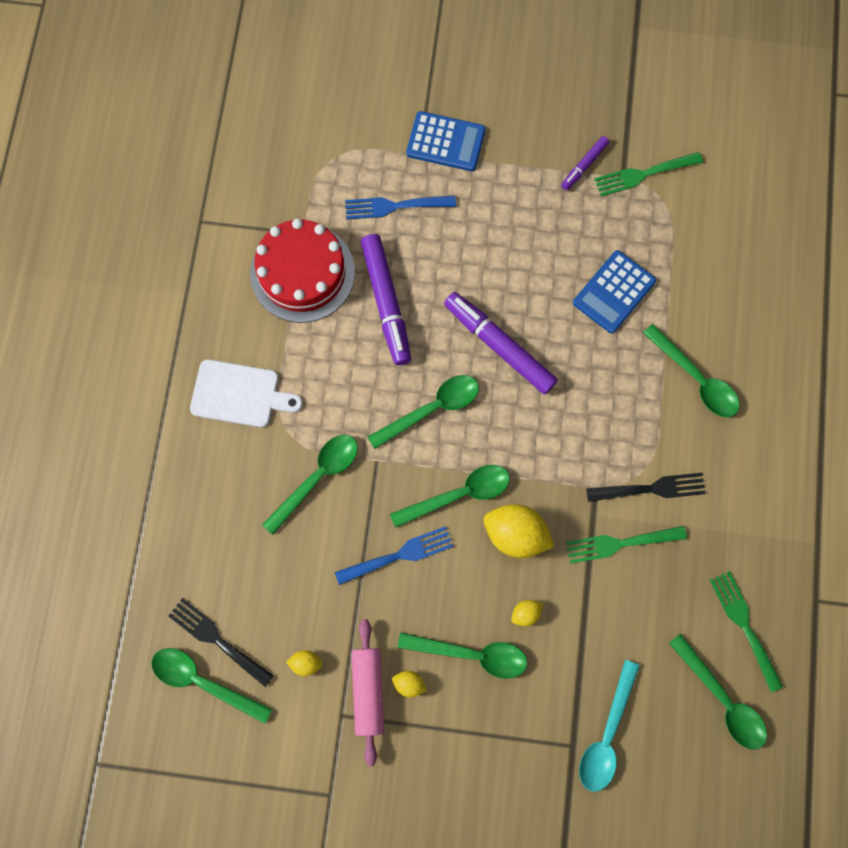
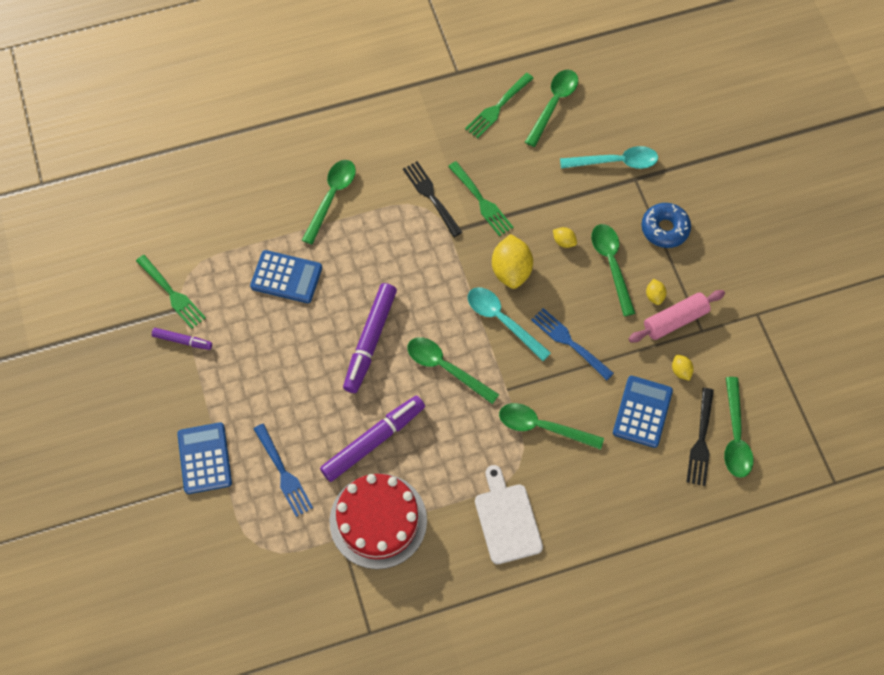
camera: 115 degrees left, 10 degrees down
(281, 593) = (642, 412): none -> blue calculator
(459, 494) = (502, 320): green spoon -> turquoise spoon
(489, 745) = (664, 229): none -> blue donut

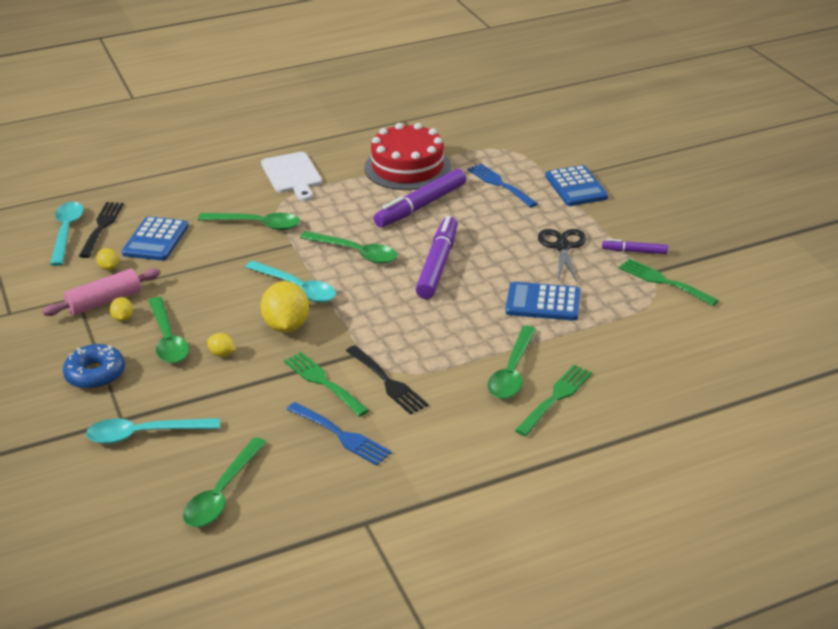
camera: 175 degrees right, 30 degrees down
(247, 355) = (562, 247): none -> black scissors
(498, 107) = (303, 483): green fork -> green fork (555, 398)
(569, 342) = (224, 278): blue fork -> blue fork (340, 435)
(735, 436) = (67, 232): green spoon -> turquoise spoon

